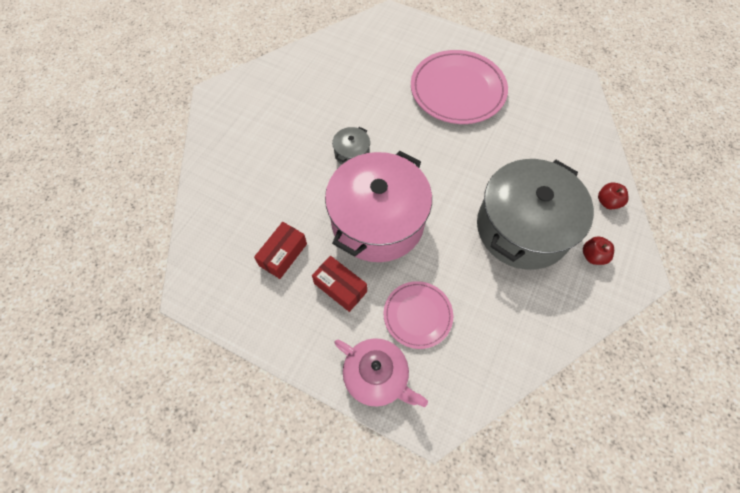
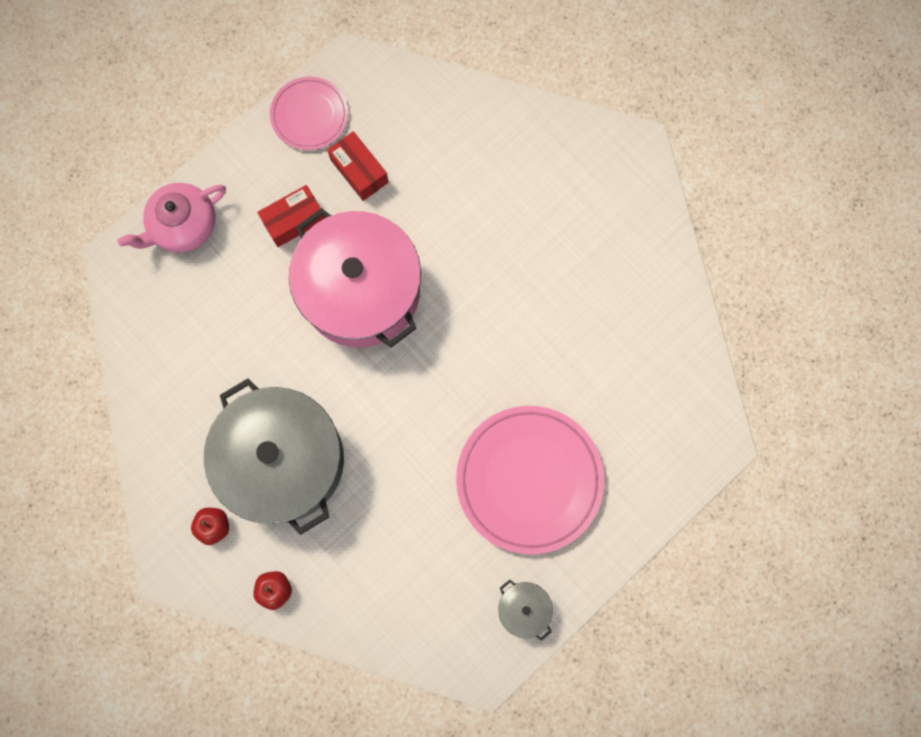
camera: 110 degrees right, 15 degrees up
(351, 153) = (472, 294): grey pot -> grey pot (524, 608)
(417, 315) = (228, 291): pink plate -> pink plate (309, 115)

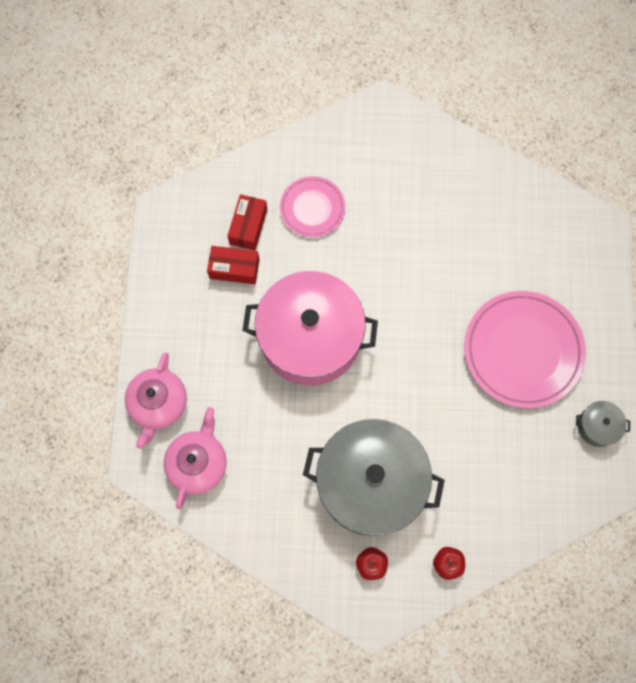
camera: 45 degrees left, 5 degrees down
(165, 305) = (198, 463): none -> pink teapot
(294, 220) = (225, 335): red box -> red box (248, 226)
(309, 115) = (168, 264): pink plate -> pink plate (312, 208)

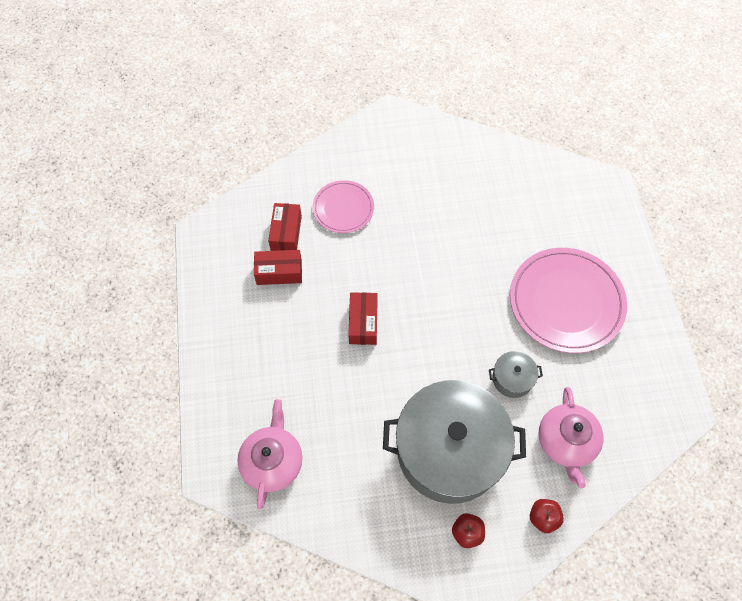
camera: 10 degrees left, 10 degrees down
(158, 404) = (224, 410): pink teapot -> pink teapot (566, 442)
(310, 338) = (363, 323): pink pot -> red box
(597, 426) = (653, 359): grey pot -> grey pot (512, 378)

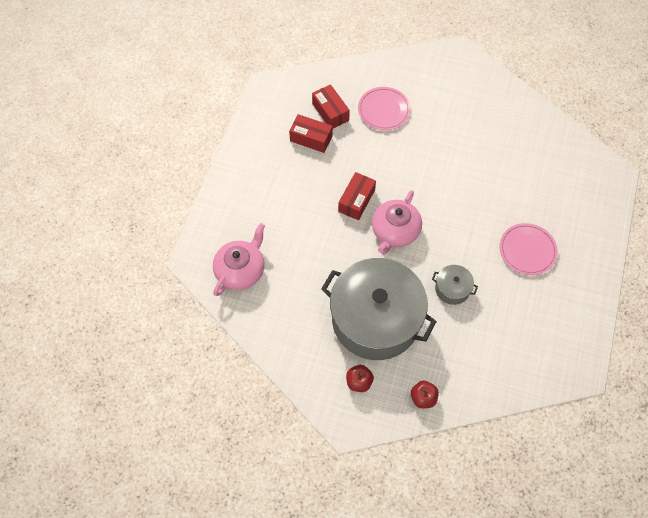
camera: 25 degrees right, 0 degrees up
(286, 233) = (330, 112): red box -> red box turned 60 degrees counterclockwise
(566, 302) = (527, 250): pink plate -> pink plate, size x0.57
(566, 442) = (470, 352): pink teapot -> pink teapot (395, 231)

